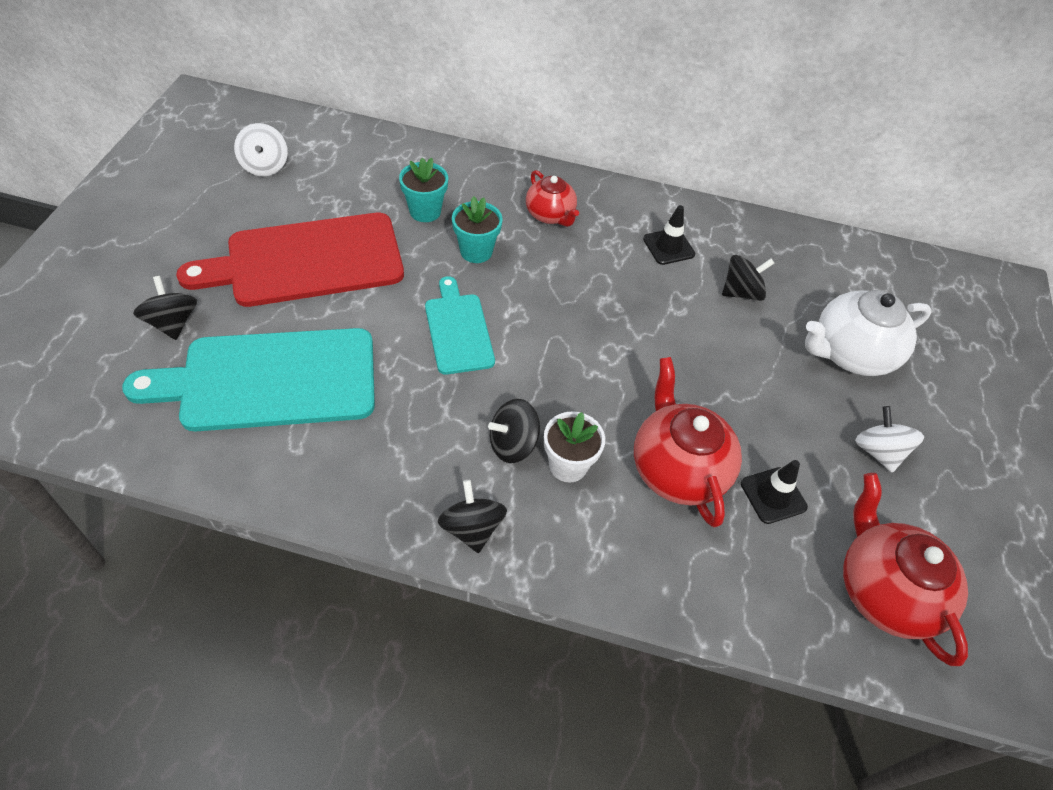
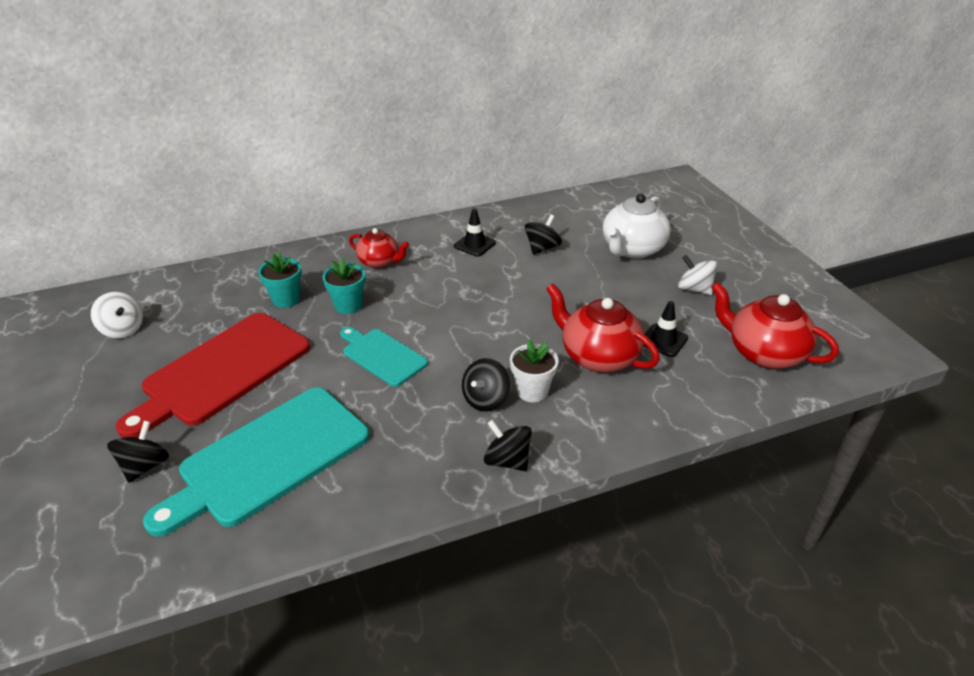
camera: 30 degrees left, 15 degrees down
(173, 323) = (145, 466): black spinning top -> black spinning top turned 75 degrees clockwise

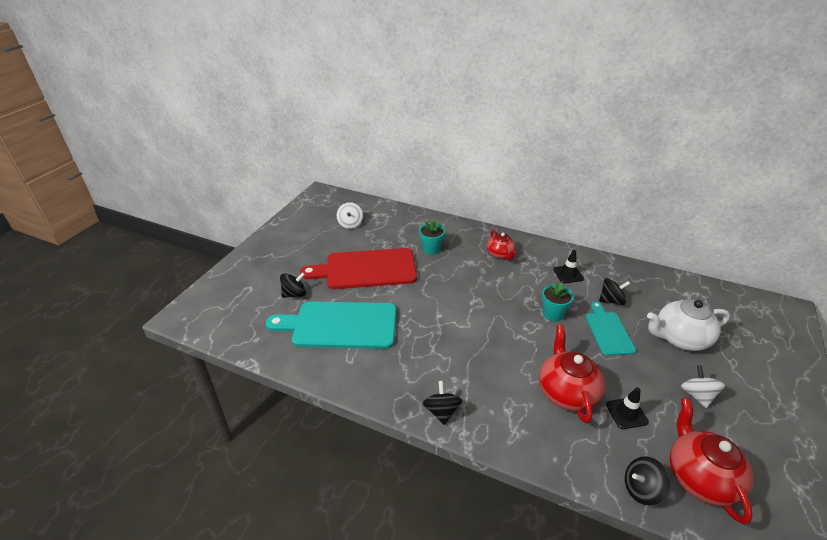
camera: 45 degrees right, 0 degrees up
(348, 305) = (457, 270): turquoise flower pot -> turquoise flower pot (553, 314)
(382, 356) = (444, 308): turquoise cutting board -> turquoise cutting board (608, 331)
(485, 399) = (469, 369): black spinning top -> black spinning top (641, 489)
(532, 391) = (500, 383): white flower pot -> none

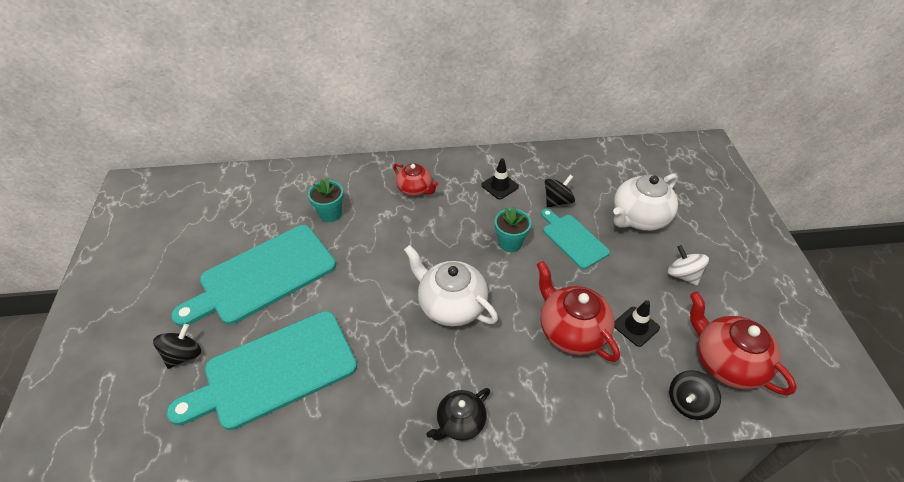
camera: 30 degrees left, 10 degrees up
(350, 224) = (202, 218): white spinning top -> none
(366, 269) = (262, 276): red cutting board -> turquoise cutting board
(441, 411) = (460, 422): black spinning top -> black teapot
(481, 336) = (451, 305): none -> white teapot

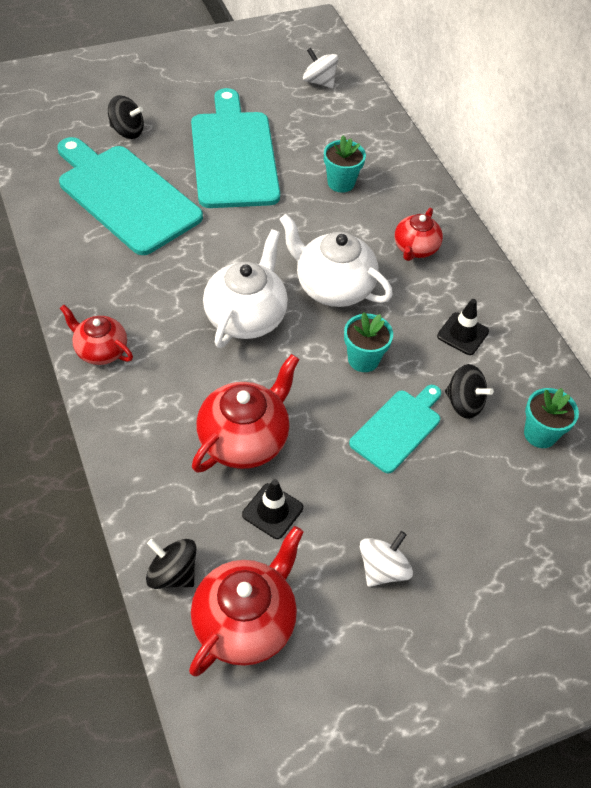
camera: 70 degrees right, 5 degrees up
(205, 199) = (319, 82): none -> white spinning top
(262, 276) = (234, 155): turquoise cutting board -> turquoise cutting board turned 45 degrees clockwise
(460, 422) = (100, 350): black teapot -> red teapot
(586, 173) = (540, 434): none -> turquoise flower pot
(639, 218) = (474, 508): white teapot -> white teapot (333, 287)

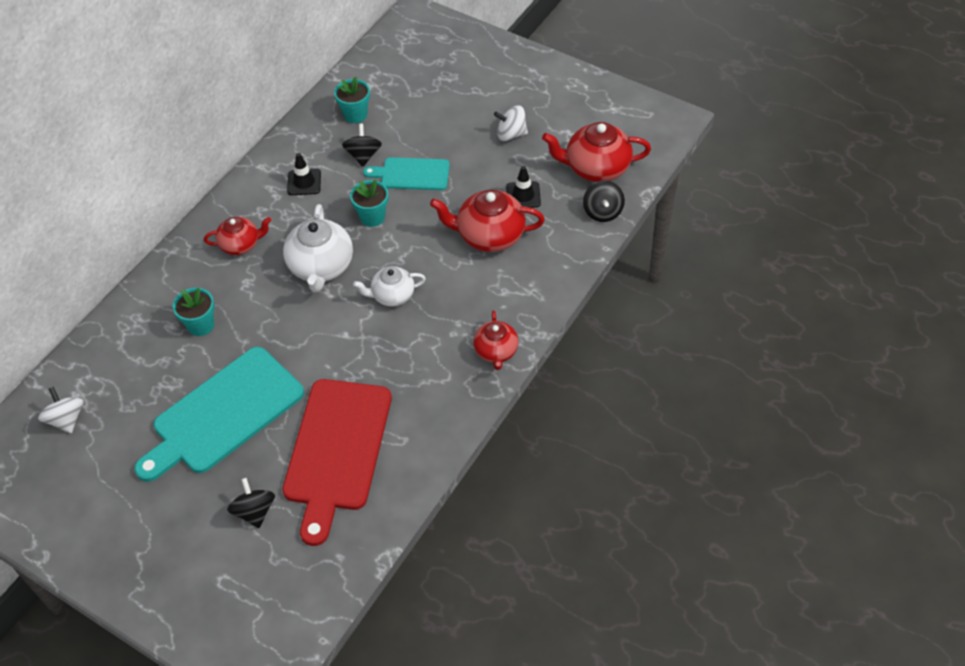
camera: 120 degrees left, 0 degrees up
(125, 196) = (336, 450): turquoise cutting board -> red cutting board
(246, 317) = (392, 295): white teapot -> white teapot, size x0.62
(319, 82) = (66, 419): white spinning top -> white spinning top turned 150 degrees clockwise

